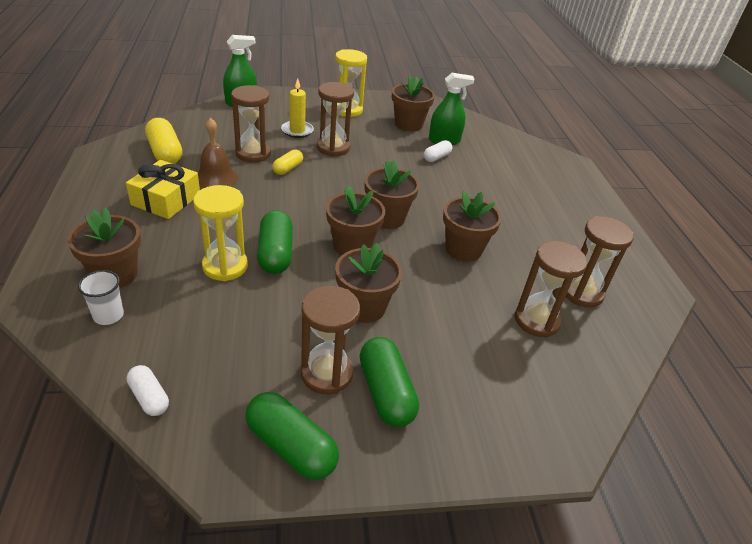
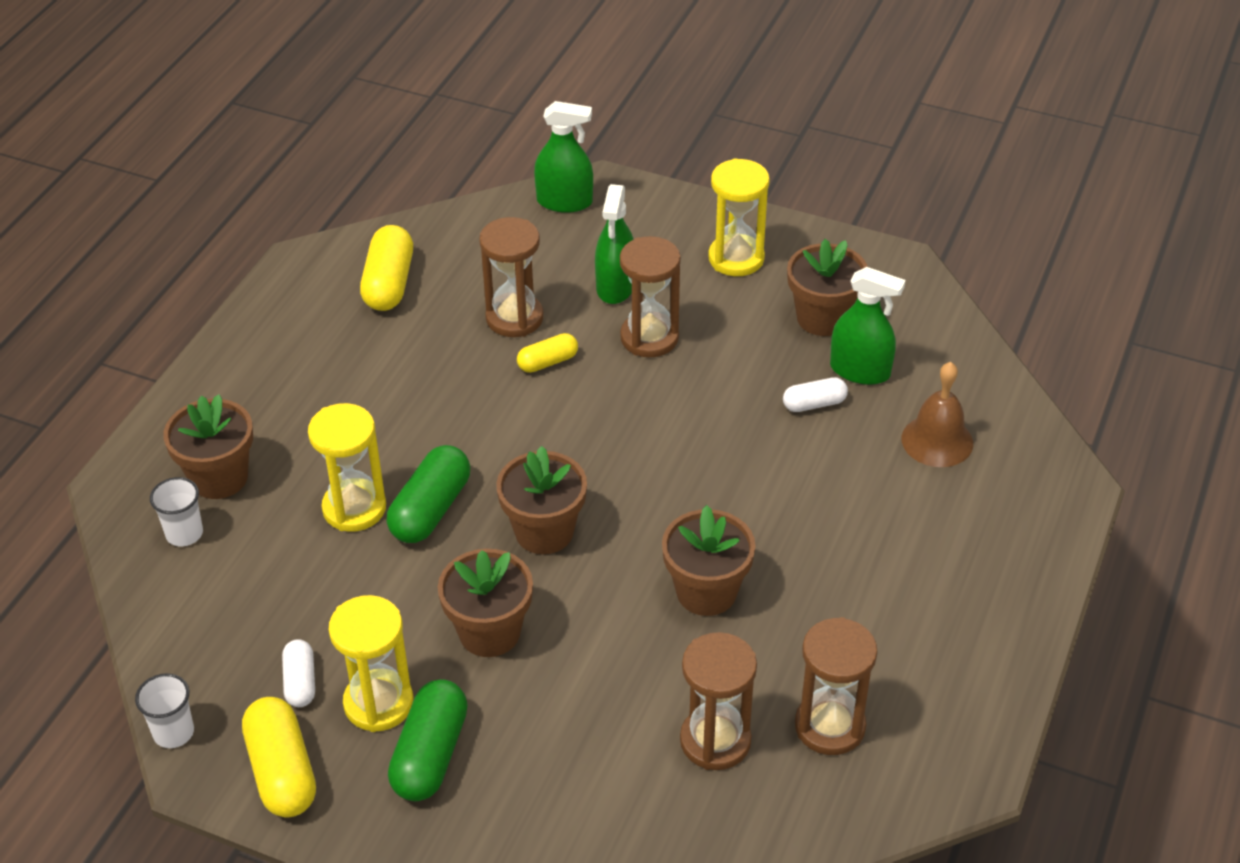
camera: 35 degrees right, 5 degrees up
(149, 397) = (173, 654): white capsule -> white capsule (300, 682)
(166, 199) = (342, 373): yellow gift -> none
(184, 454) = (173, 732): none -> white cup
(216, 178) = (432, 352): brown bell -> brown bell (937, 441)
(291, 446) = (282, 771): green capsule -> yellow capsule
(297, 131) = (615, 286): yellow candle -> green spray bottle
(326, 373) = (378, 703): brown hourglass -> yellow hourglass
(387, 218) = (632, 499): brown flower pot -> none

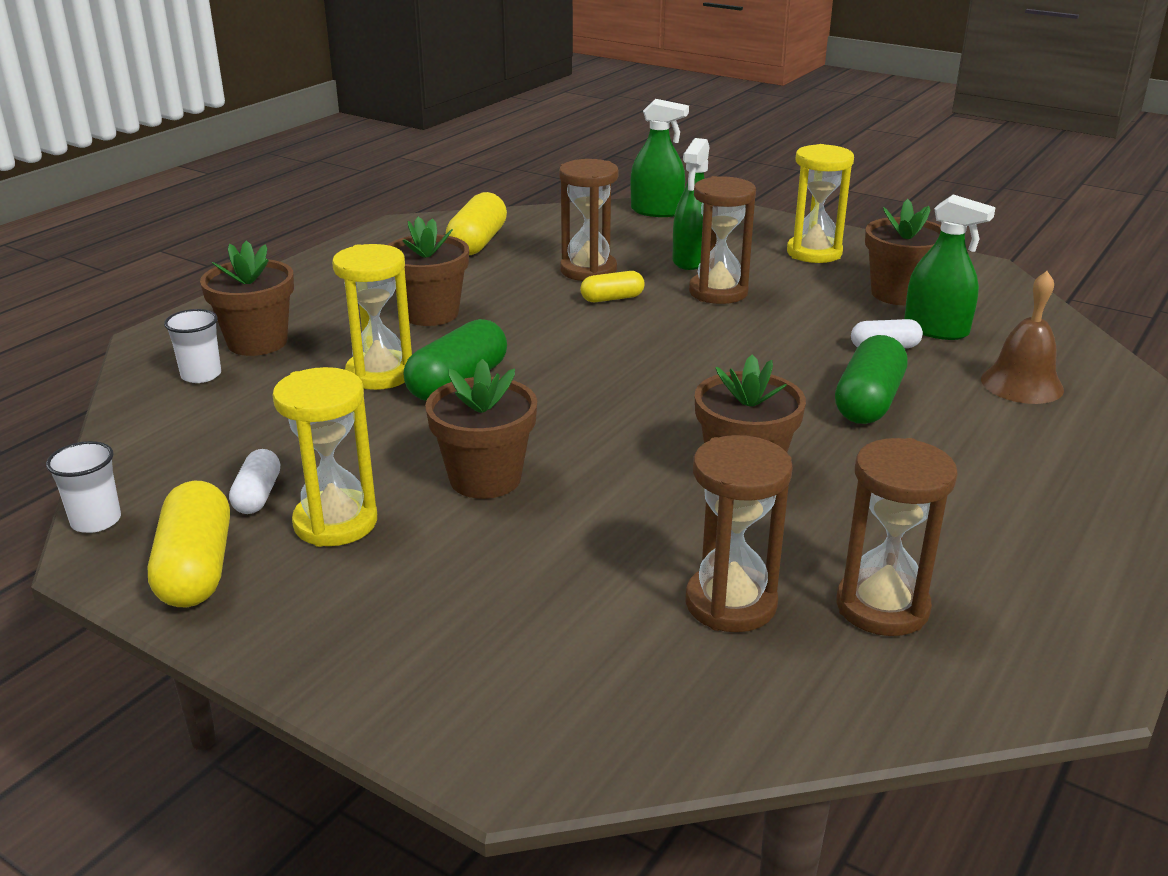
camera: 10 degrees right, 15 degrees down
(430, 754) = (375, 574): green capsule -> green capsule (868, 402)
(544, 532) = (572, 409): brown flower pot -> brown flower pot (430, 313)

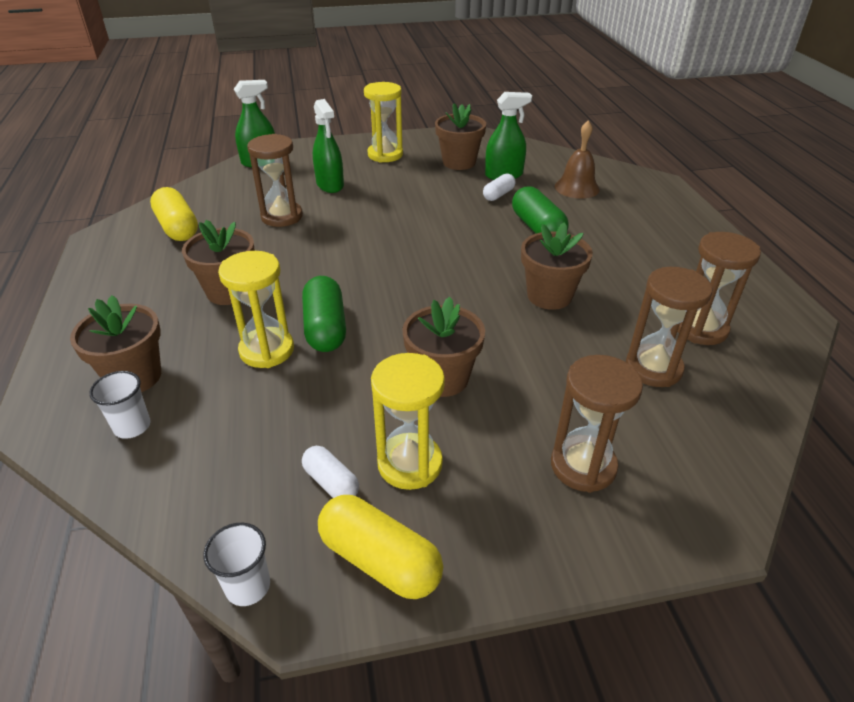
camera: 45 degrees left, 10 degrees up
(612, 298) = (325, 228): yellow capsule -> none
(718, 292) = (375, 199): brown hourglass -> brown hourglass (583, 466)

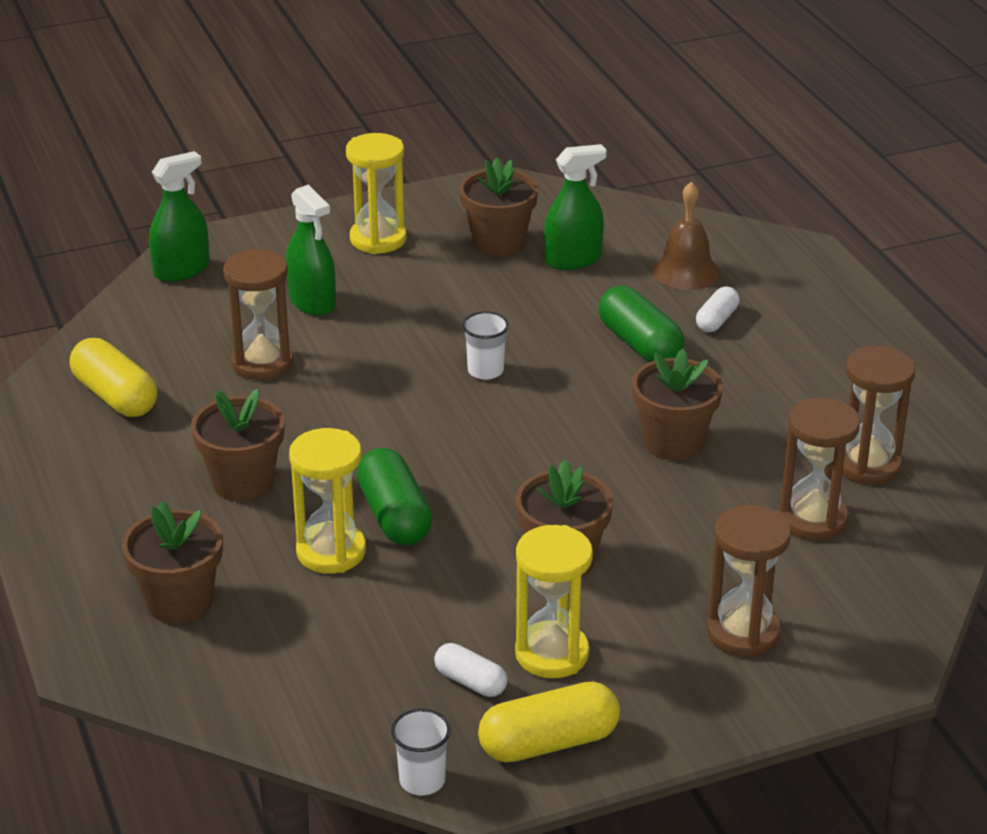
camera: 10 degrees left, 5 degrees down
(132, 426) = (211, 655): white cup -> white cup (485, 371)
(380, 560) = (548, 742): yellow capsule -> yellow capsule turned 45 degrees counterclockwise
(498, 195) = (572, 295): white capsule -> white capsule (717, 320)

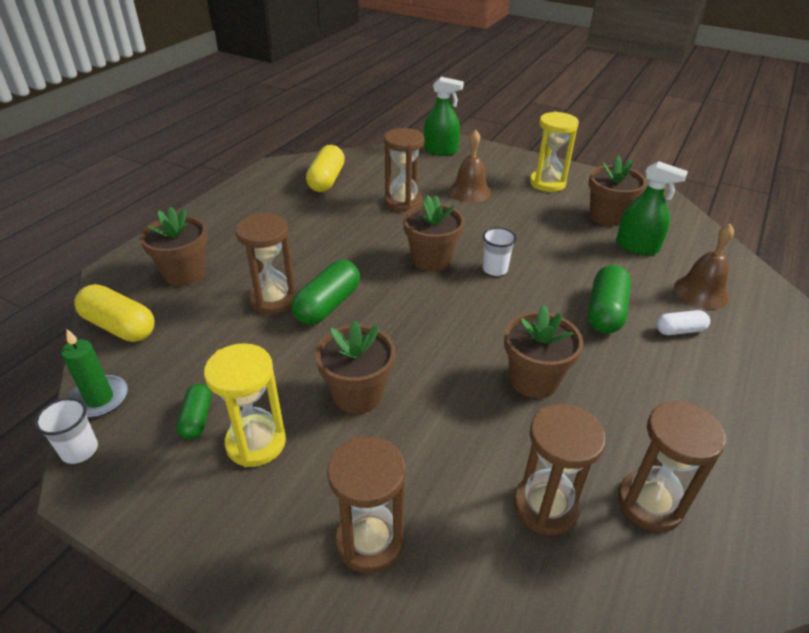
camera: 50 degrees right, 5 degrees up
(243, 482) = (302, 243): brown flower pot -> brown flower pot (431, 260)
(312, 302) = (470, 191): green spray bottle -> brown bell
(331, 552) = (273, 300): yellow hourglass -> brown hourglass
(352, 744) = (100, 399): none -> green candle
(470, 682) = (197, 419): white capsule -> green capsule
(548, 742) = (158, 494): yellow capsule -> yellow capsule (120, 326)

